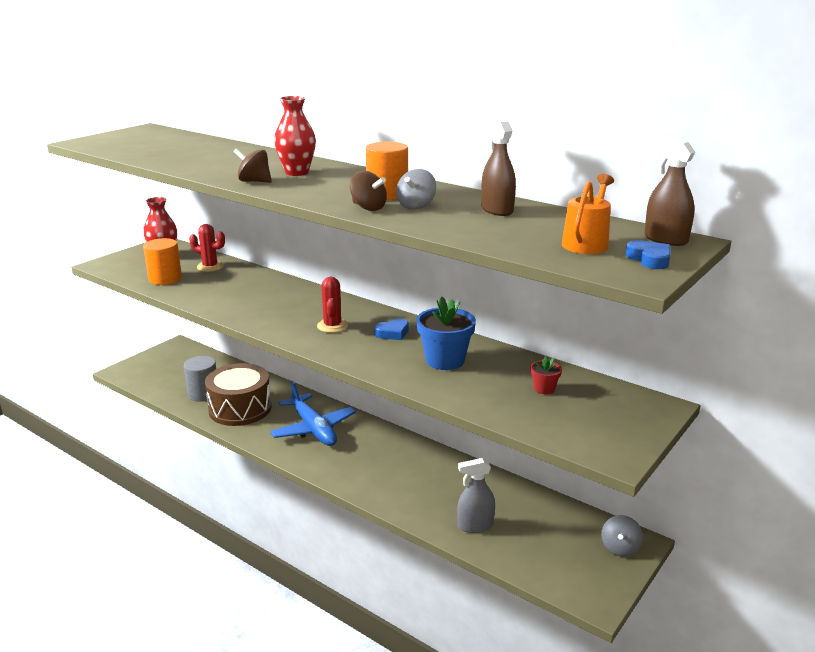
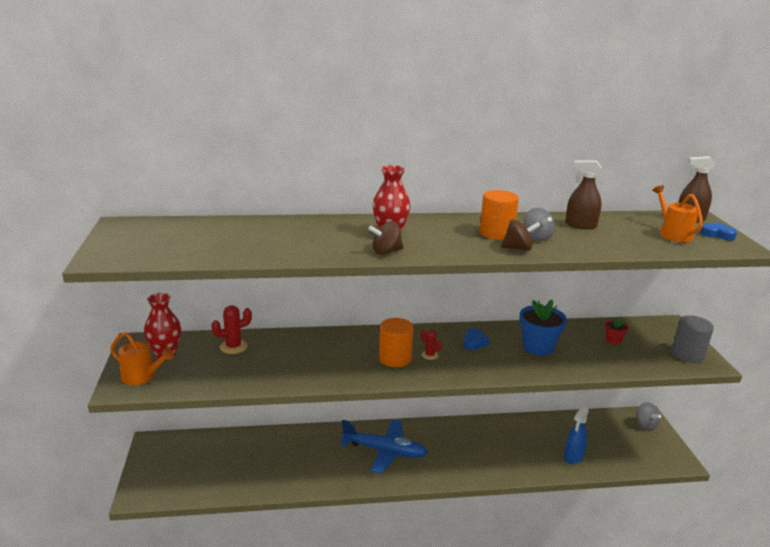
camera: 45 degrees left, 0 degrees up
(125, 263) = (142, 376): none -> orange watering can
(165, 279) = (218, 375): orange cylinder -> orange cylinder (395, 358)
(203, 394) = (254, 472): grey cylinder -> grey cylinder (687, 354)
(240, 408) = (305, 467): brown drum -> none
(332, 326) = (429, 355): red cactus -> red cactus, size x0.62
(475, 525) = (573, 456): grey spray bottle -> blue spray bottle

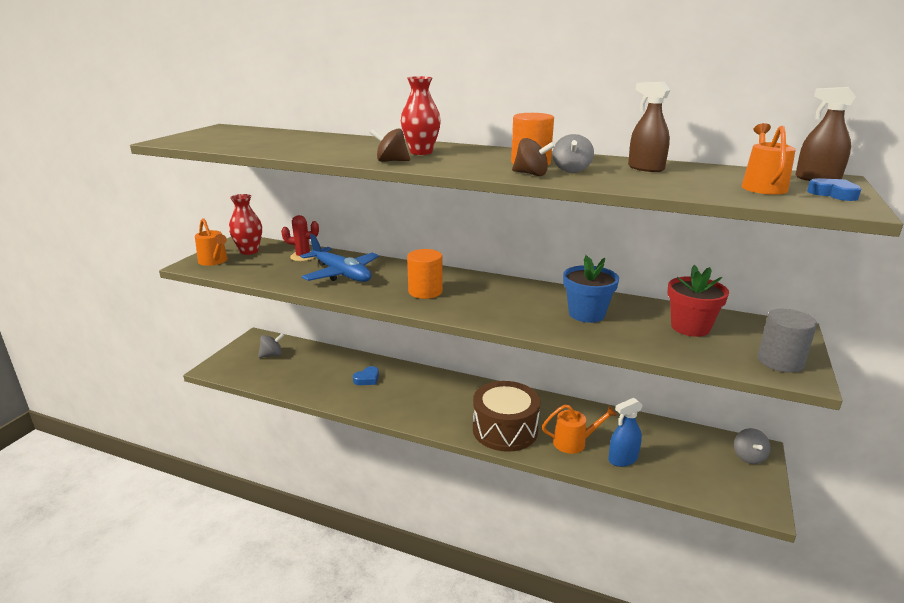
camera: 30 degrees right, 0 degrees up
(191, 458) = (272, 355): none -> grey spinning top
(384, 451) = (428, 395): blue plane -> blue plane (341, 274)
(429, 355) = (461, 296): red cactus -> none
(473, 462) = (505, 430): none -> brown drum
(474, 342) = (520, 296): blue heart -> blue heart (367, 379)
(530, 455) = (574, 442): none -> orange watering can
(613, 340) = (690, 327): red flower pot -> red flower pot, size x2.00

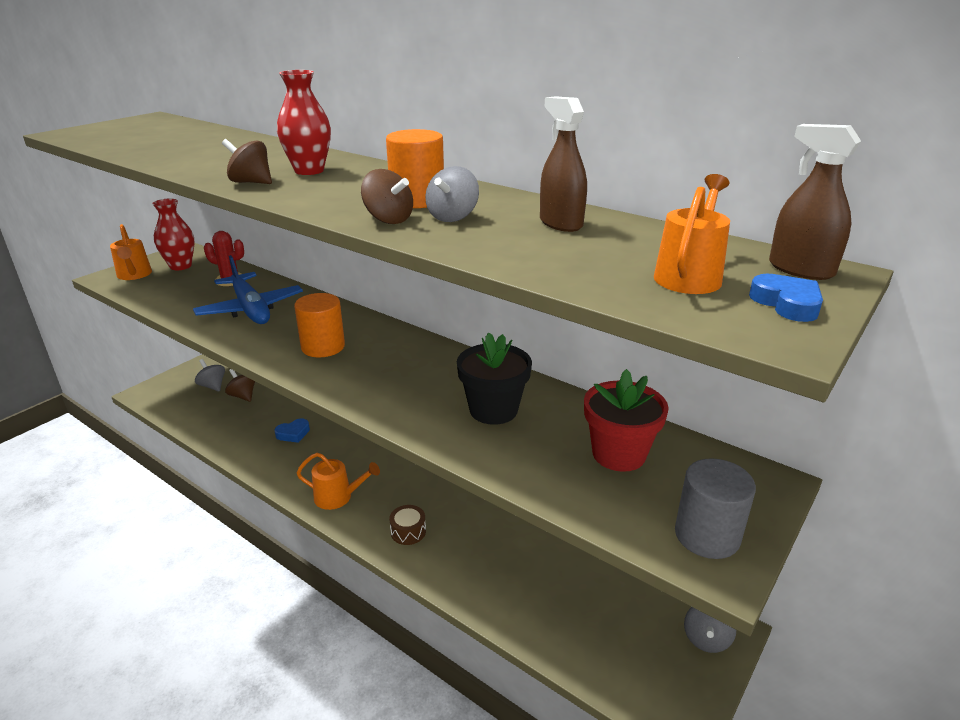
camera: 15 degrees right, 5 degrees up
(272, 355) = (212, 386): grey spinning top -> grey spinning top turned 120 degrees counterclockwise
(304, 358) = (243, 396): none -> brown spinning top
(505, 430) = (408, 531): brown drum -> brown drum, size x0.43
(574, 442) = (481, 567): orange watering can -> orange watering can (338, 497)
(586, 314) = (493, 410): blue flower pot -> black flower pot
(622, 459) = (530, 604): blue spray bottle -> none

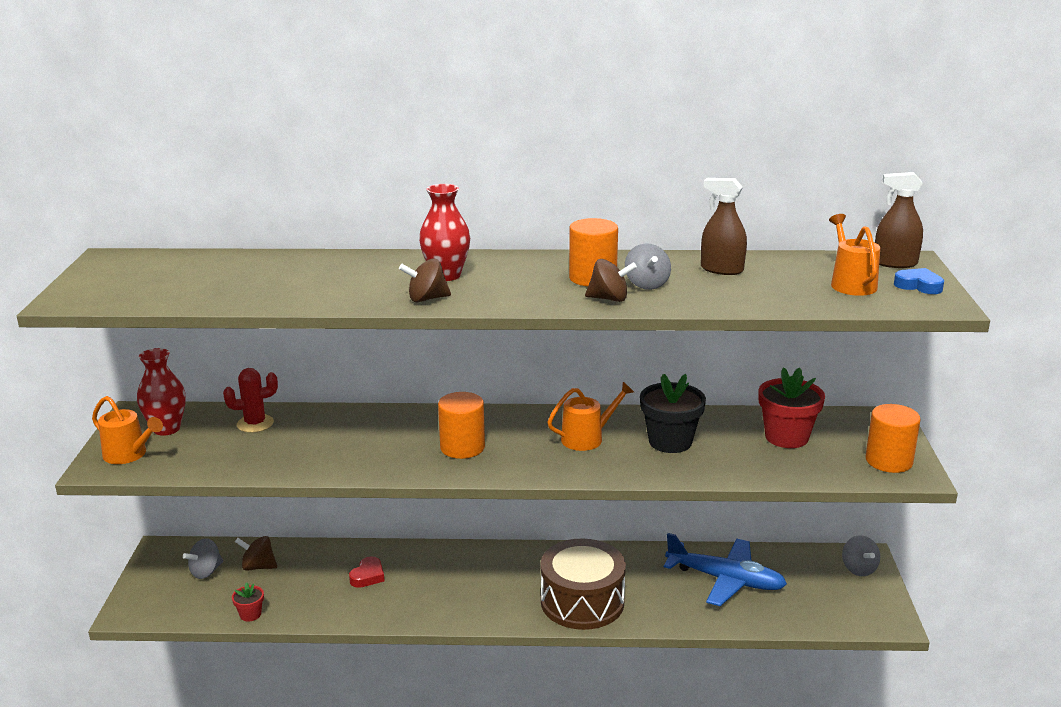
camera: 35 degrees left, 5 degrees down
(196, 427) = (250, 614): none -> red flower pot
(212, 386) = (206, 572): grey spinning top -> grey spinning top turned 60 degrees counterclockwise
(250, 309) = (332, 441): blue plane -> blue plane (725, 580)
(293, 433) = (368, 576): blue heart -> red heart
(338, 497) = (487, 605): orange watering can -> orange watering can (587, 438)
(408, 531) = (582, 602): brown drum -> brown drum, size x2.35
(707, 535) = (889, 461): grey cylinder -> orange cylinder

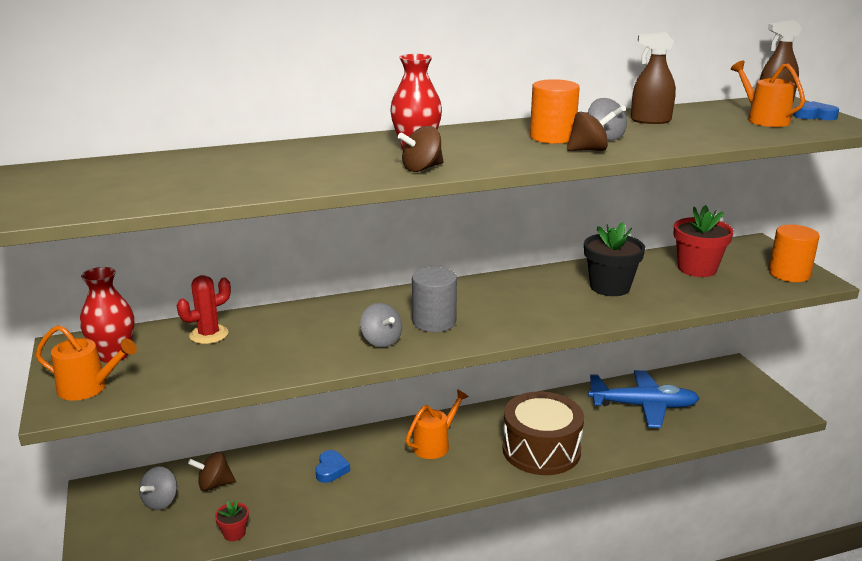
camera: 20 degrees left, 0 degrees up
(368, 576) = (331, 470): red heart -> blue heart
(462, 447) = (434, 322): orange cylinder -> grey cylinder
(587, 438) = (538, 296): orange watering can -> orange watering can (434, 445)
(859, 569) = (735, 376): grey spinning top -> grey spinning top (381, 341)

